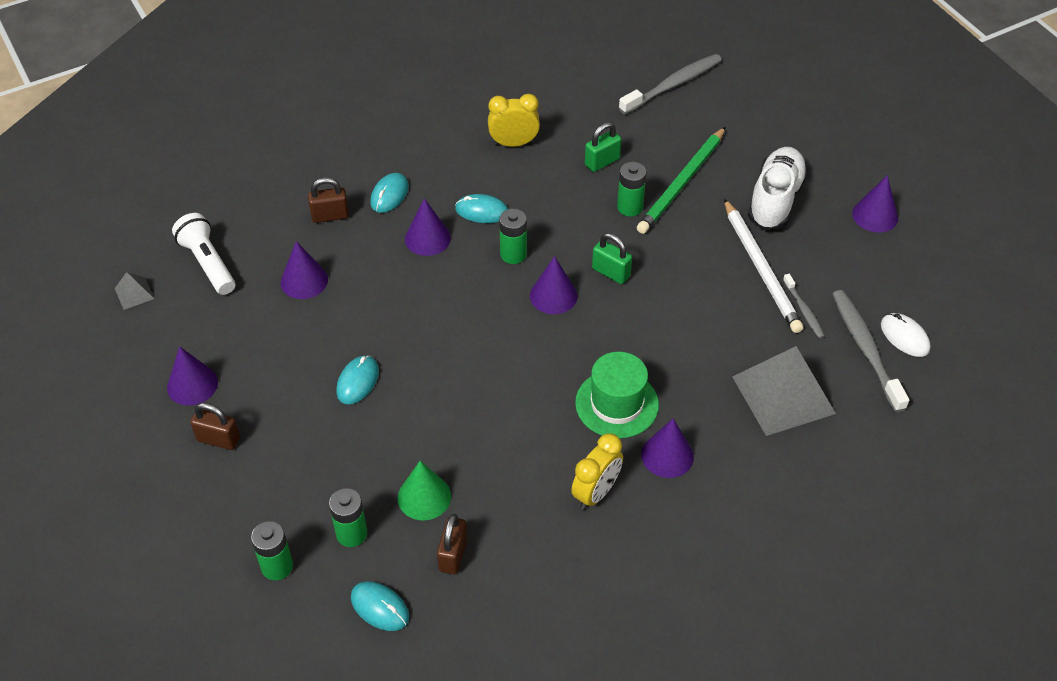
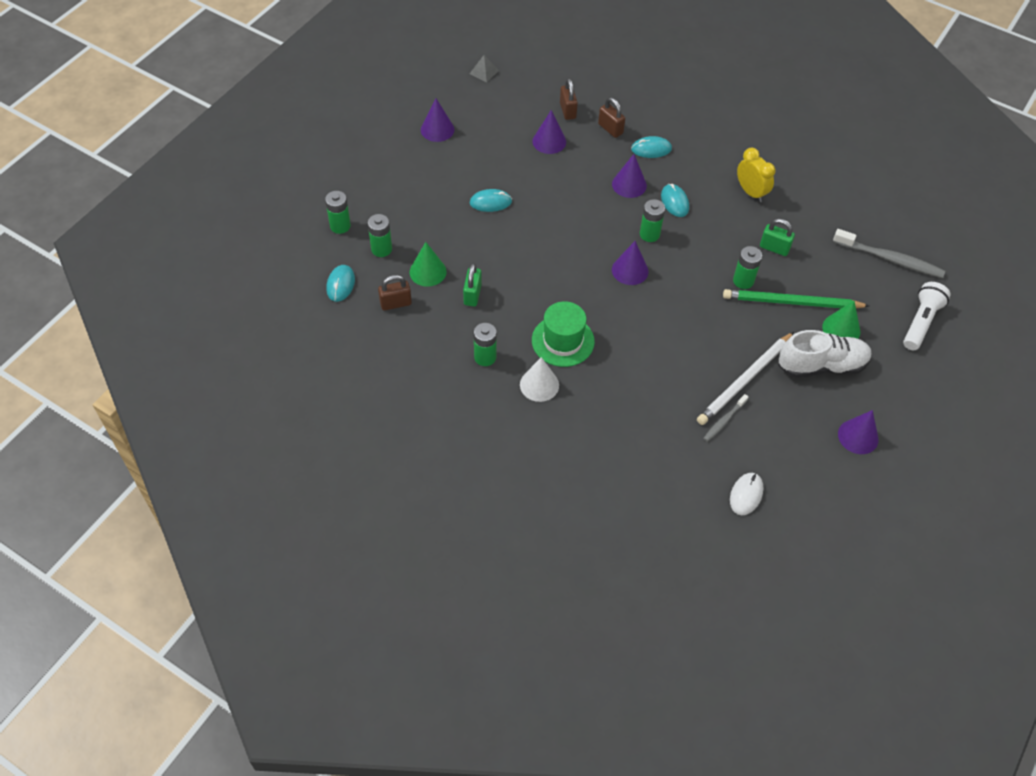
camera: 60 degrees right, 5 degrees up
(208, 263) = (530, 92): white flashlight -> white flashlight (921, 322)
(218, 439) = (407, 159): brown padlock -> brown padlock (567, 111)
(596, 493) = (485, 357): yellow clock -> green battery
(611, 272) = (674, 293): green padlock -> green padlock (472, 295)
(667, 455) = (539, 385): purple cone -> white cone
(738, 163) = (841, 329): none -> green cone
(783, 394) = (636, 434): grey pyramid -> none
(865, 349) = (715, 472): grey toothbrush -> none

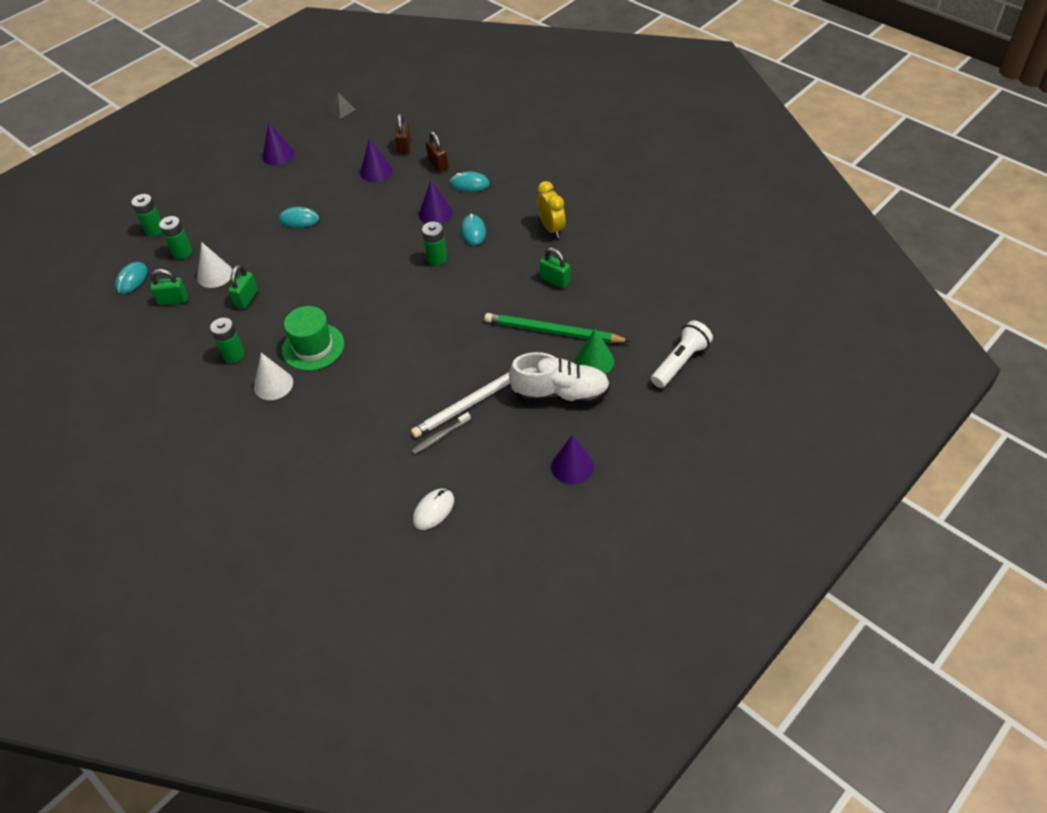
camera: 15 degrees right, 5 degrees down
(395, 303) = (173, 300): brown padlock -> green padlock
(428, 271) = (215, 275): green cone -> white cone
(630, 270) = (404, 289): purple cone -> none
(743, 281) = (512, 308): green battery -> none
(890, 259) = (670, 300): grey toothbrush -> none

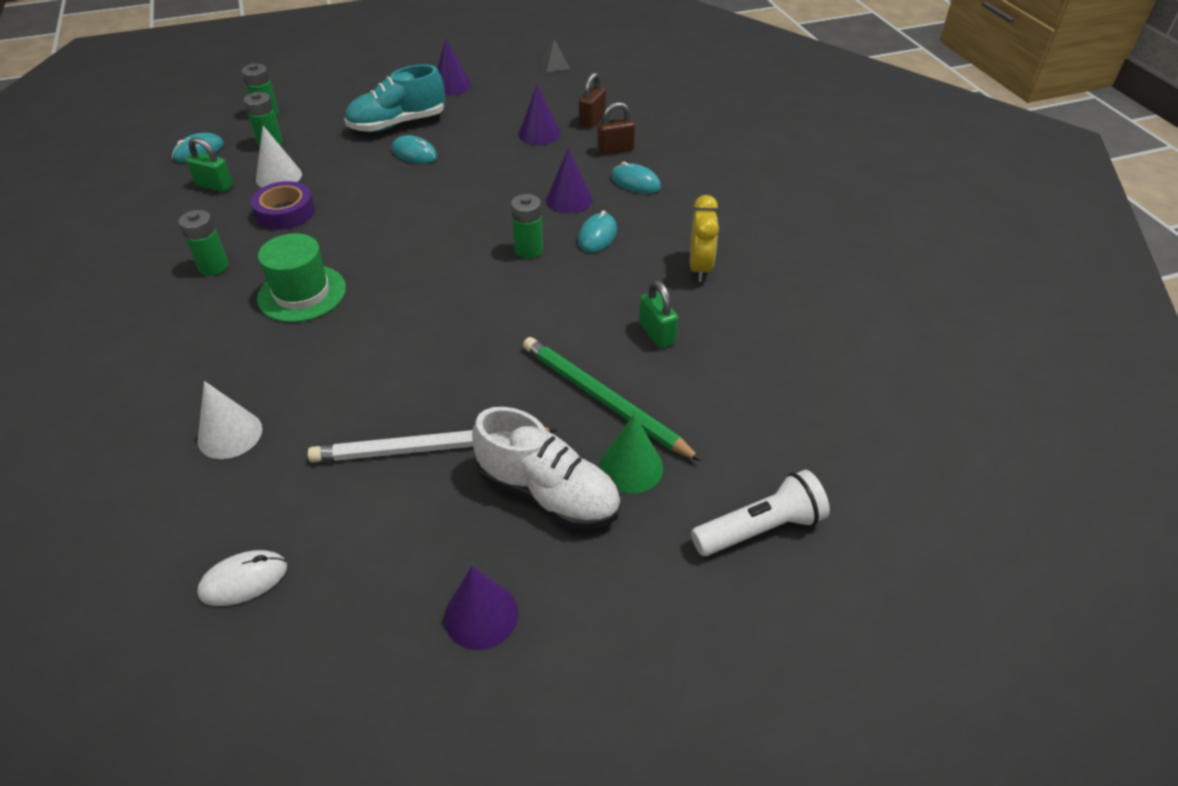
camera: 25 degrees right, 5 degrees down
(246, 298) = (285, 212): green padlock -> purple tape
(265, 201) = (397, 124): none -> turquoise shoe
(273, 384) = (220, 318): white cone -> white cone (230, 434)
(438, 164) = (615, 149): brown padlock -> brown padlock turned 75 degrees clockwise
(440, 436) = (343, 476): grey toothbrush -> none

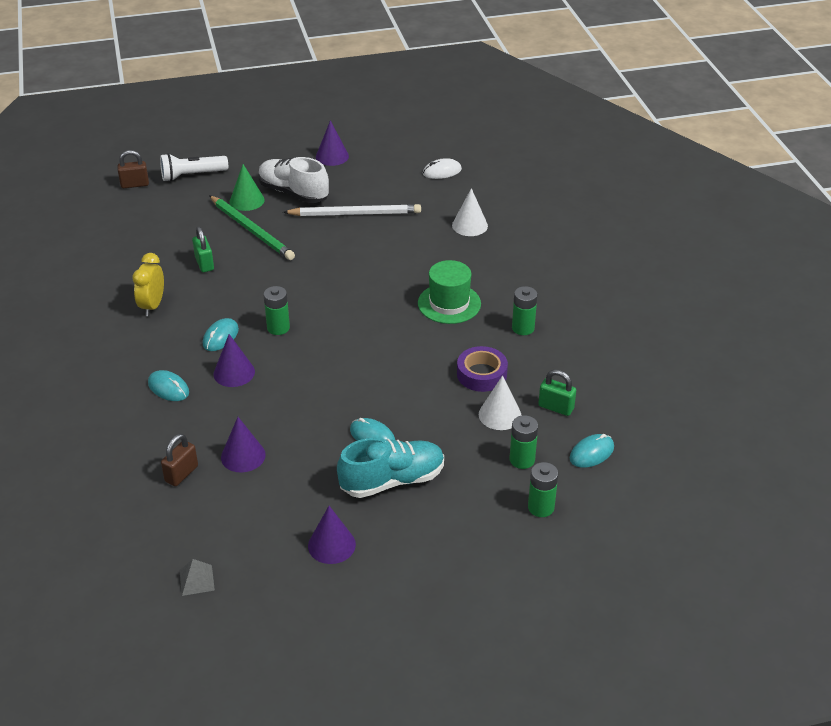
camera: 175 degrees left, 5 degrees down
(615, 149) = (172, 429): brown padlock -> brown padlock (135, 184)

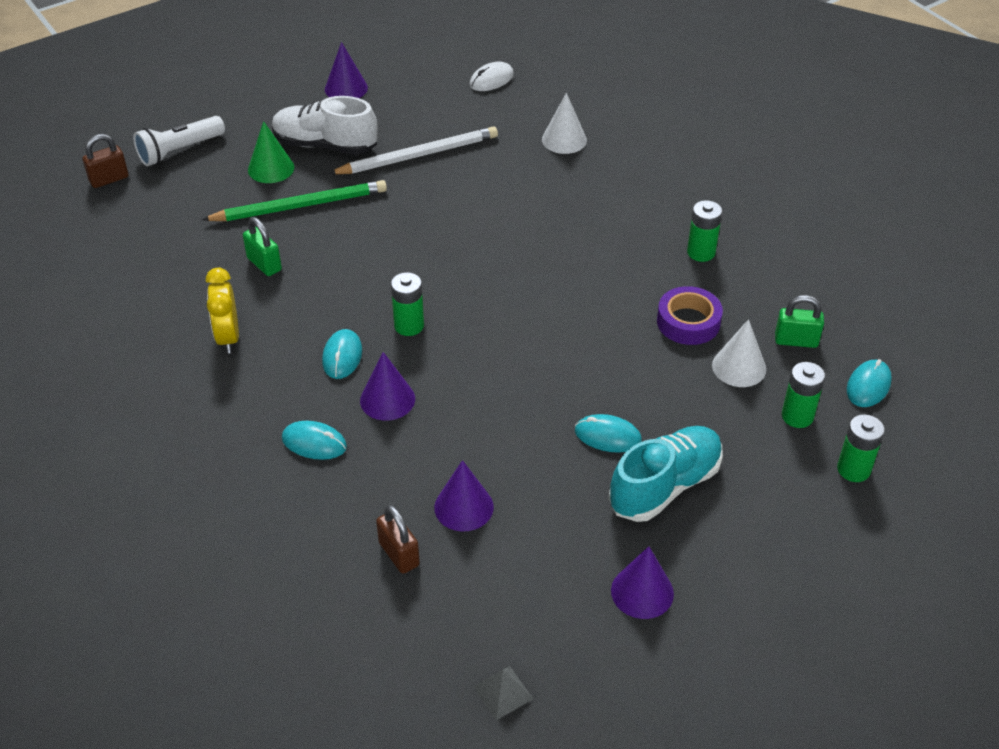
camera: 20 degrees left, 5 degrees up
(181, 474) = (399, 554): brown padlock -> brown padlock turned 45 degrees counterclockwise
(252, 230) = (300, 206): green pencil -> green pencil turned 45 degrees counterclockwise
(449, 303) = (598, 243): green hat -> none

